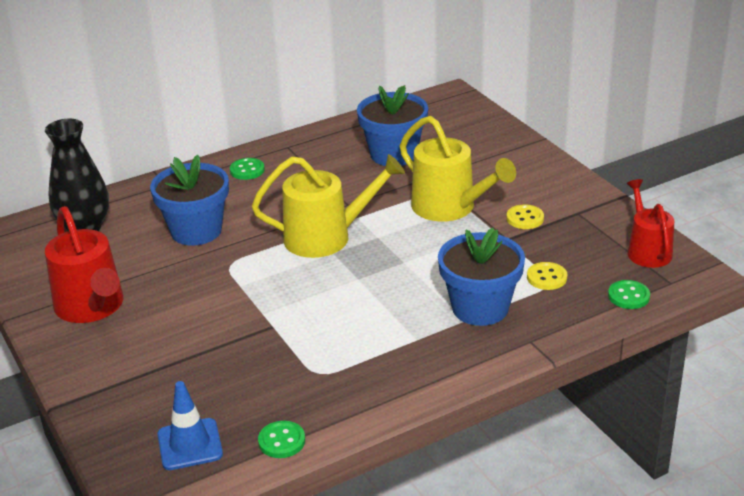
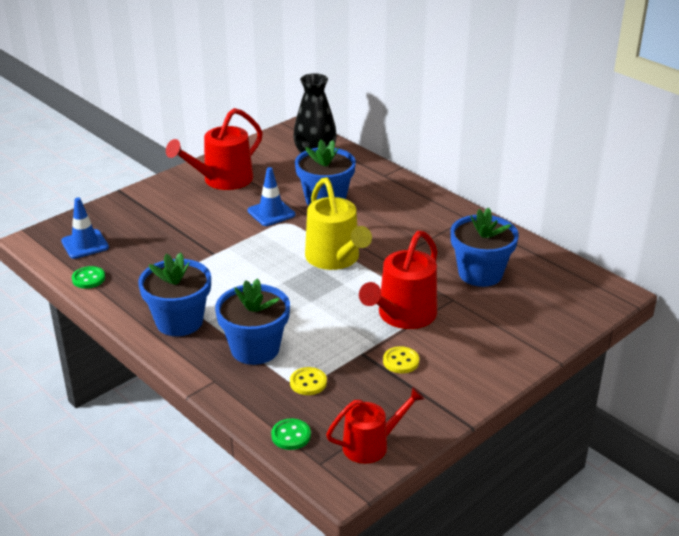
camera: 75 degrees right, 0 degrees up
(201, 273) = (271, 213): none -> blue traffic cone
(247, 170) = (420, 206): green button -> none
(410, 362) = (179, 321): none -> blue flower pot
(449, 207) = (403, 315): yellow watering can -> red watering can

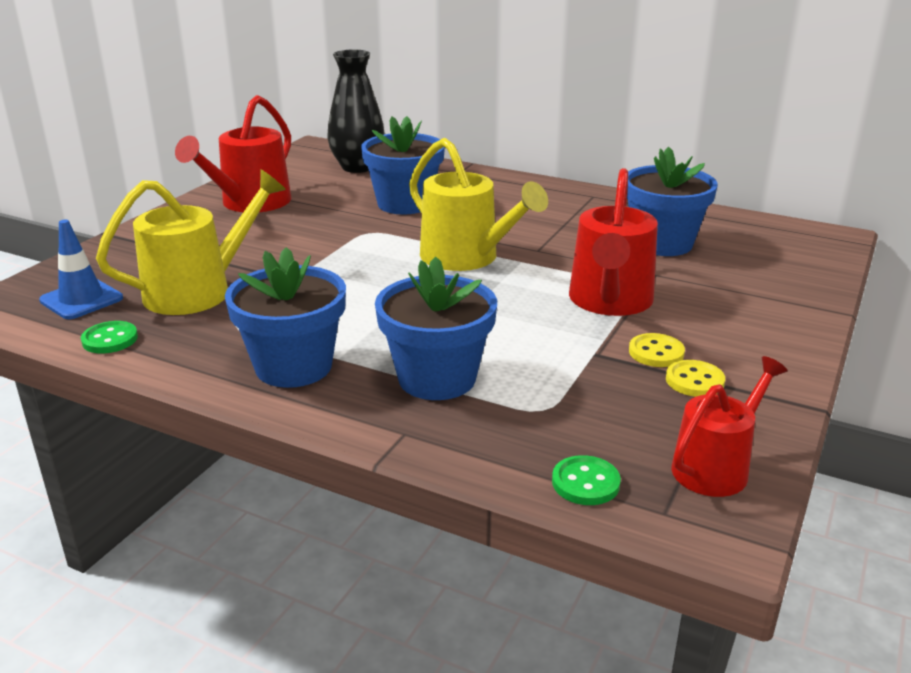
camera: 20 degrees left, 5 degrees down
(153, 252) = (198, 291): none -> yellow watering can
(271, 213) = (342, 225): blue traffic cone -> none
(308, 382) = (551, 405): yellow button -> yellow button (694, 381)

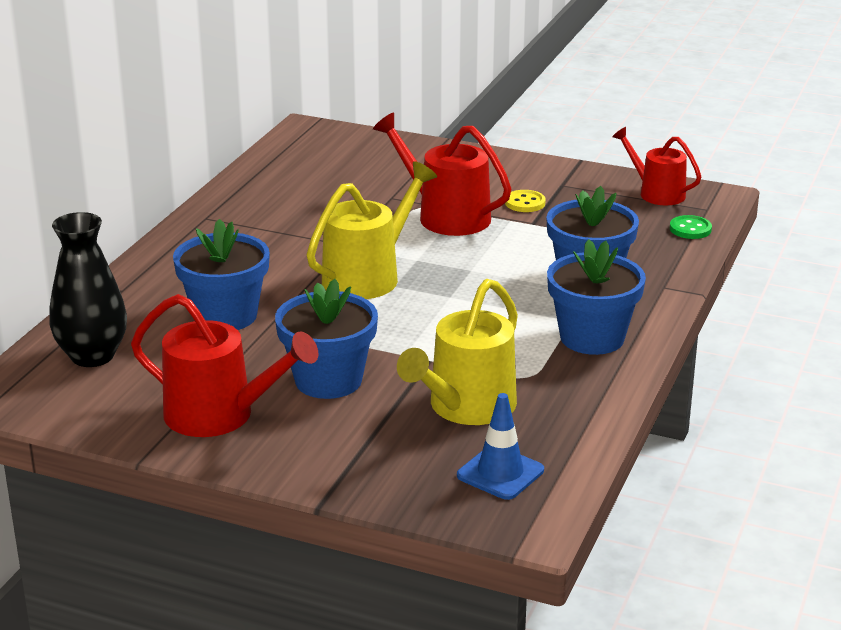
camera: 95 degrees left, 0 degrees up
(110, 339) = (576, 435): green button -> none
(198, 291) = (466, 407): yellow watering can -> yellow watering can turned 105 degrees counterclockwise
(610, 301) = (446, 216): red watering can -> red watering can turned 150 degrees counterclockwise
(662, 243) = (327, 192): blue flower pot -> blue flower pot (328, 380)
(694, 381) = (560, 193): yellow button -> none

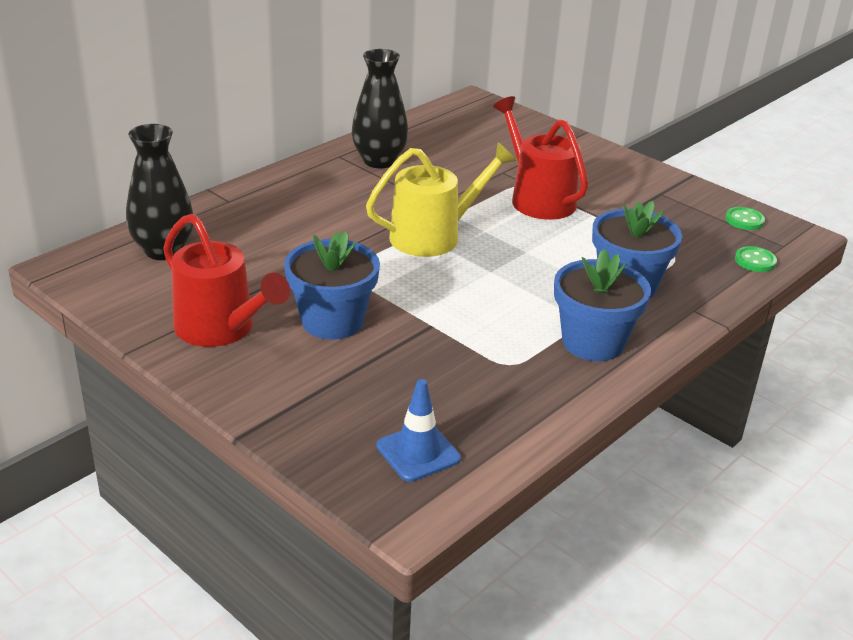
camera: 20 degrees right, 5 degrees up
(225, 316) = (292, 242): blue flower pot -> none
(253, 214) = (379, 161): none -> black vase
(466, 407) = (432, 379): yellow watering can -> none
(525, 203) = (615, 202): yellow button -> none
(657, 193) = (744, 220): red watering can -> green button

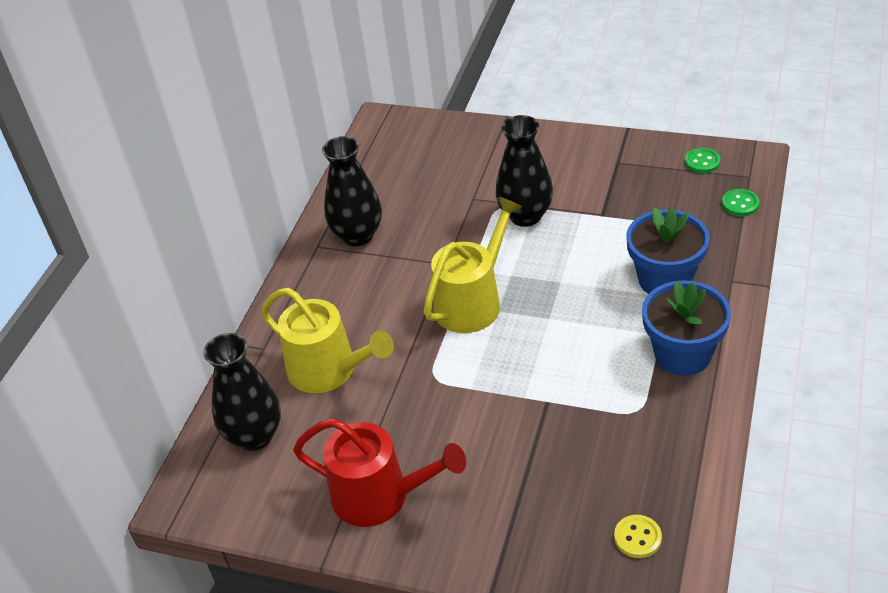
camera: 20 degrees left, 10 degrees up
(266, 234) = (329, 370): none -> yellow watering can
(332, 321) = (465, 439): blue flower pot -> none
(418, 452) = (637, 537): blue traffic cone -> yellow button
(538, 198) = (525, 216): red watering can -> black vase

